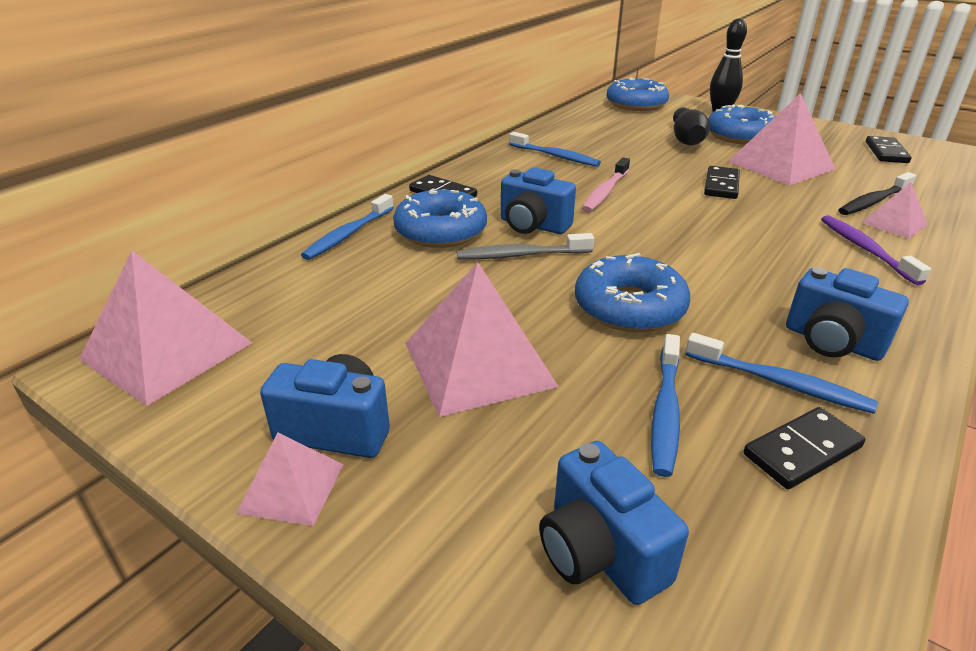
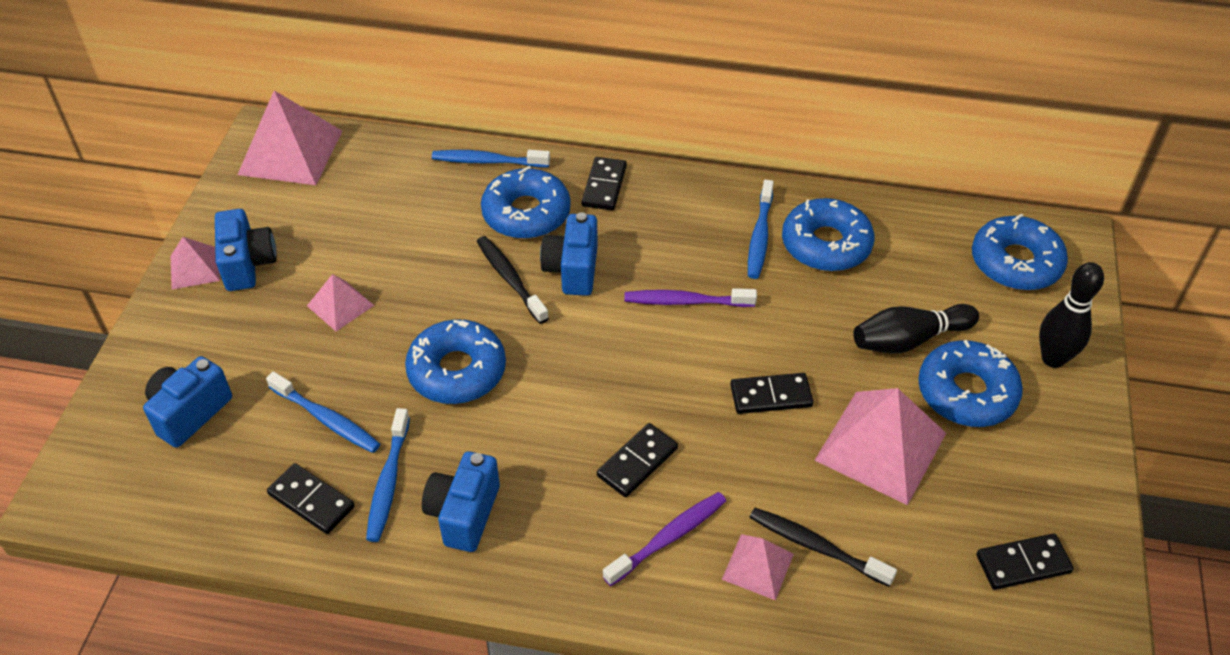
camera: 65 degrees right, 15 degrees up
(478, 363) = (340, 305): pink pyramid -> pink pyramid, size x0.53
(521, 255) = (510, 279): grey toothbrush -> black toothbrush
(581, 141) = (826, 244): none -> blue donut
(605, 192) = (686, 301): pink toothbrush -> purple toothbrush
(665, 411) = (326, 419): blue toothbrush -> blue toothbrush turned 135 degrees counterclockwise
(778, 245) = (637, 462): none -> black domino

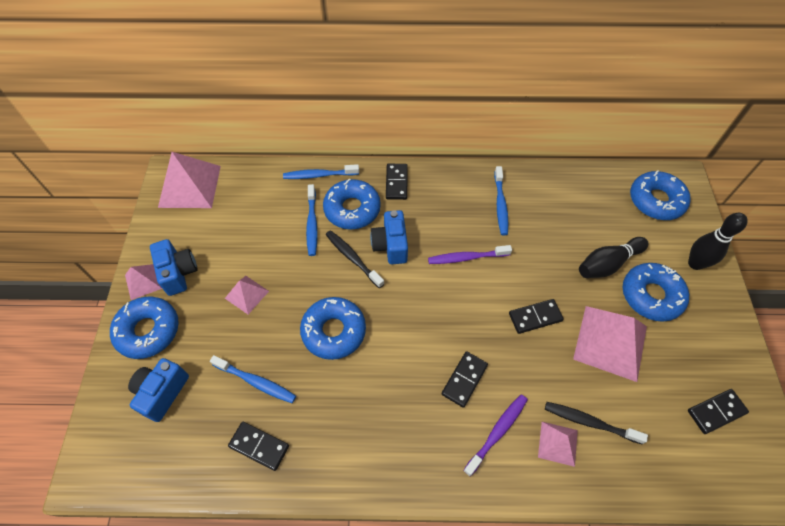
camera: 10 degrees left, 10 degrees up
(388, 482) = (307, 422): blue toothbrush -> blue toothbrush (312, 224)
(464, 514) = (362, 438): blue camera -> none
(826, 244) = (541, 204): blue donut -> blue donut (148, 331)

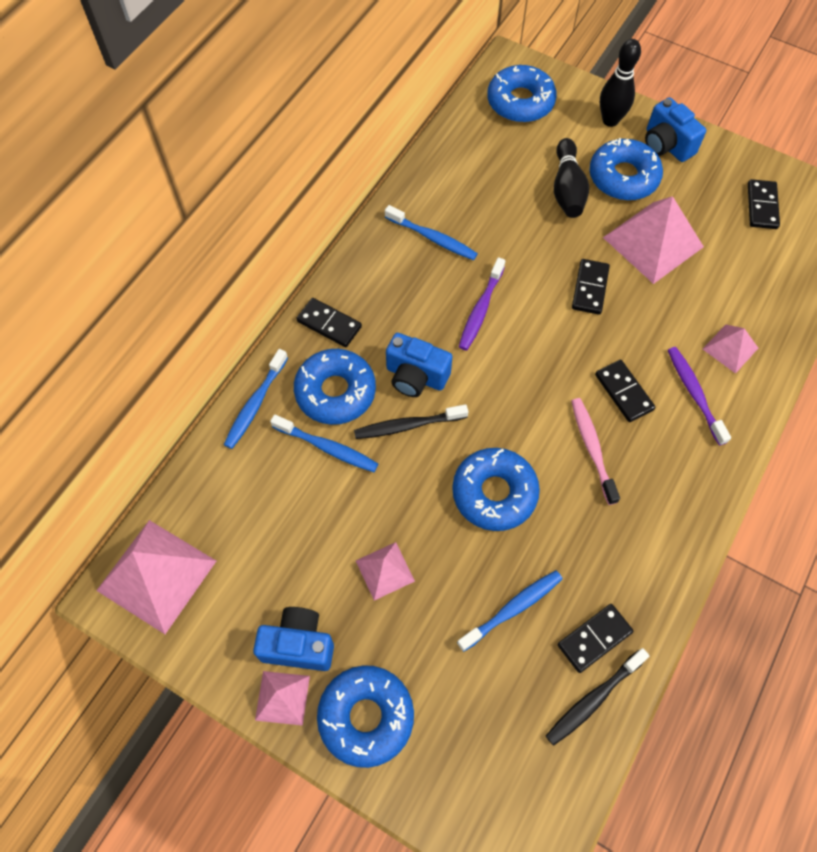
camera: 60 degrees left, 5 degrees up
(162, 392) = (467, 729): blue camera -> blue camera (666, 145)
(404, 378) = (592, 449): none -> pink toothbrush
(590, 422) = (723, 309): black toothbrush -> black toothbrush (593, 699)

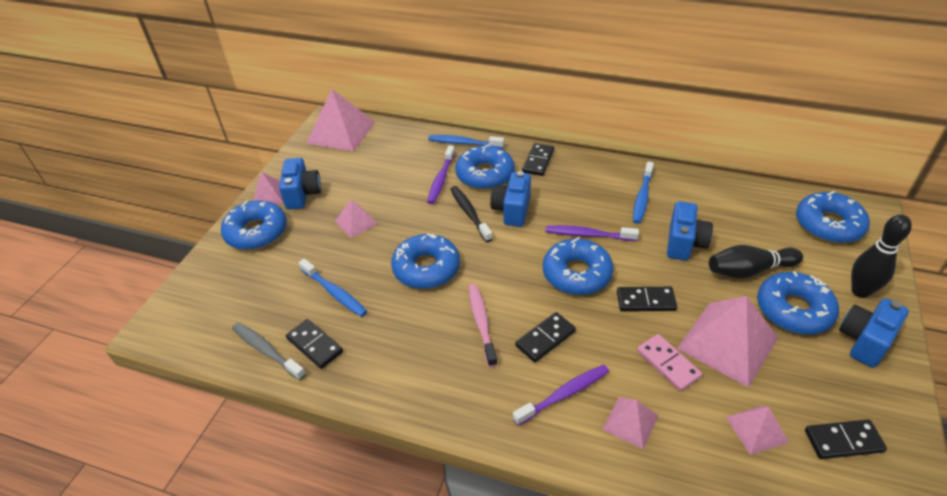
camera: 80 degrees right, 20 degrees down
(327, 447) = (441, 179): blue toothbrush -> purple toothbrush
(516, 227) = (684, 243): none -> blue camera
(538, 338) = (576, 274): none -> blue donut
(592, 449) = (481, 323): pink toothbrush -> pink toothbrush turned 75 degrees counterclockwise
(593, 699) = (267, 351): black toothbrush -> grey toothbrush
(670, 297) = (668, 364): none -> pink domino
(746, 258) = (756, 429): none -> pink pyramid

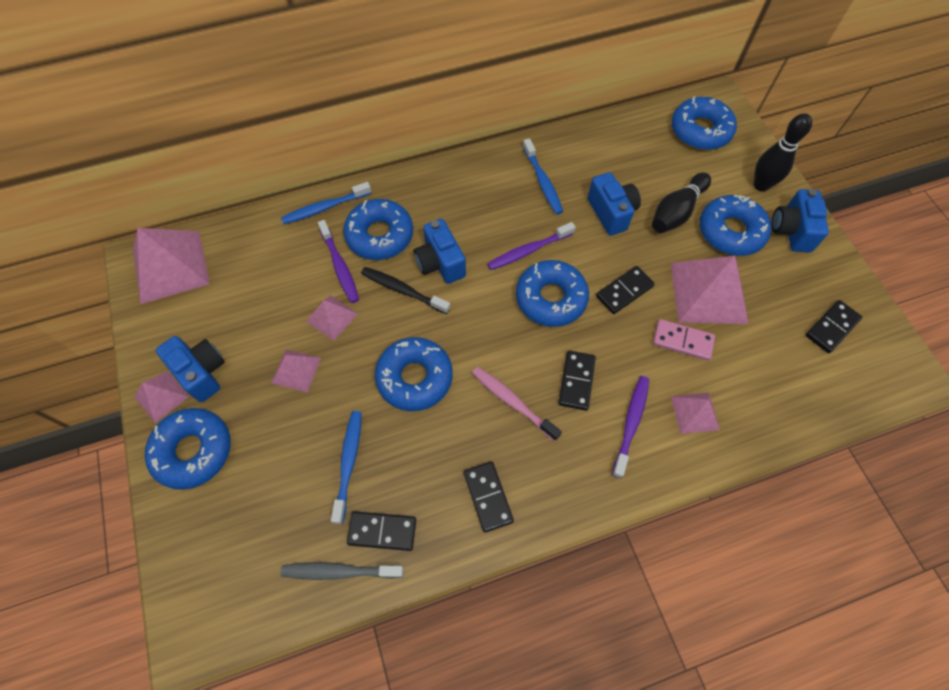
camera: 40 degrees left, 20 degrees up
(334, 292) = (348, 463): blue toothbrush -> blue toothbrush turned 90 degrees counterclockwise
(538, 161) = (418, 190): black domino -> black domino (488, 497)
(756, 429) = (777, 357): pink pyramid -> pink pyramid (332, 317)

